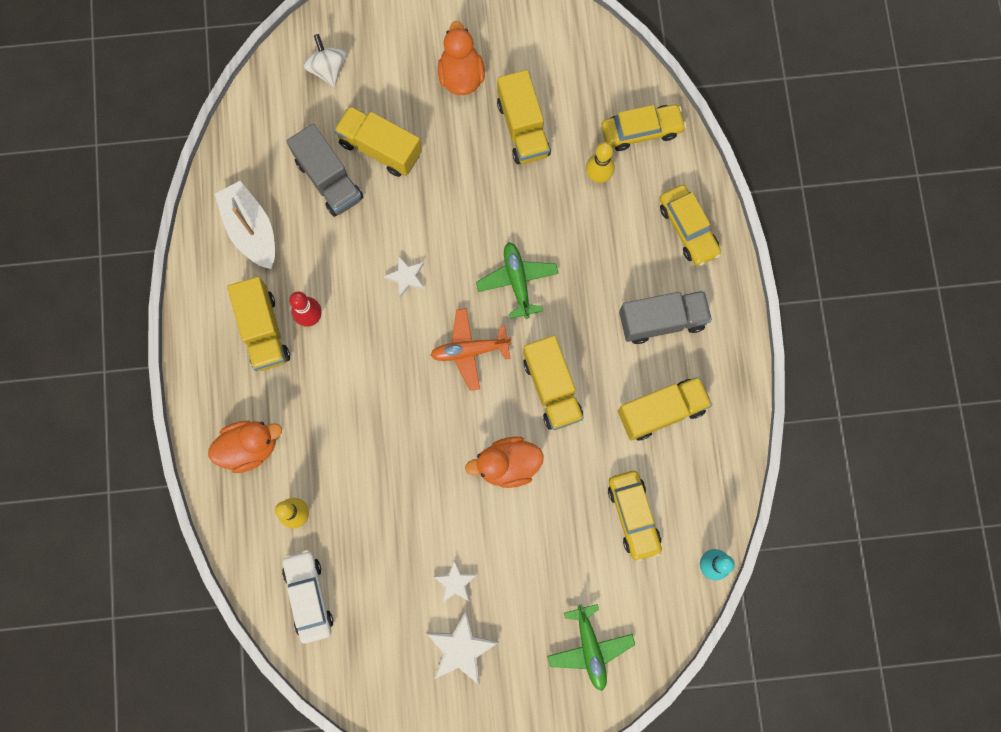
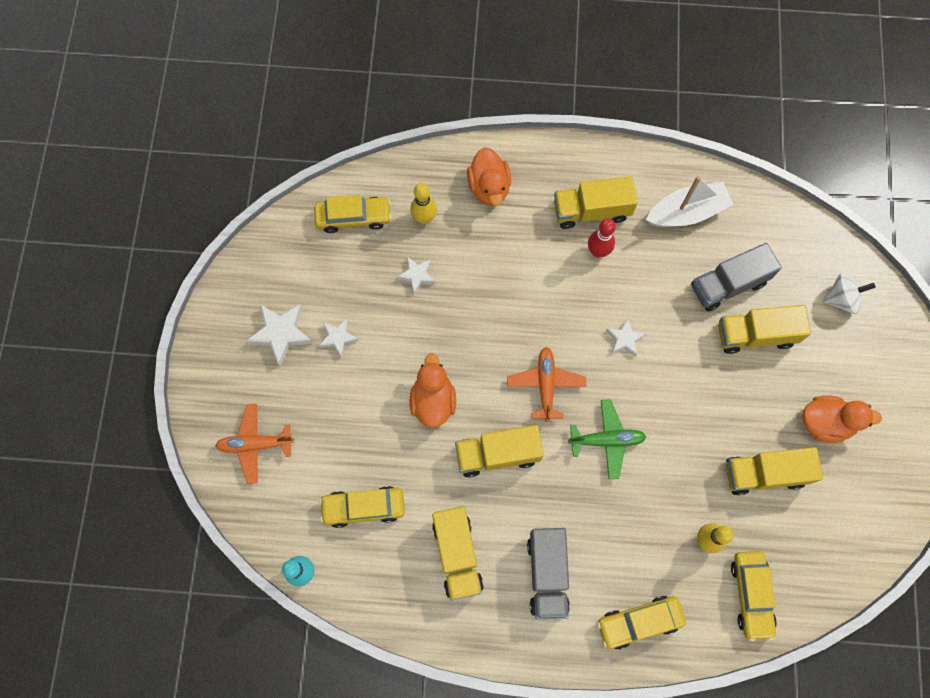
camera: 100 degrees right, 5 degrees down
(309, 596) = (353, 218): white car -> yellow car
(368, 509) = (416, 275): none -> white star
(380, 148) = (755, 335): yellow truck -> yellow truck turned 135 degrees counterclockwise
(590, 647) = (255, 444): green plane -> orange plane

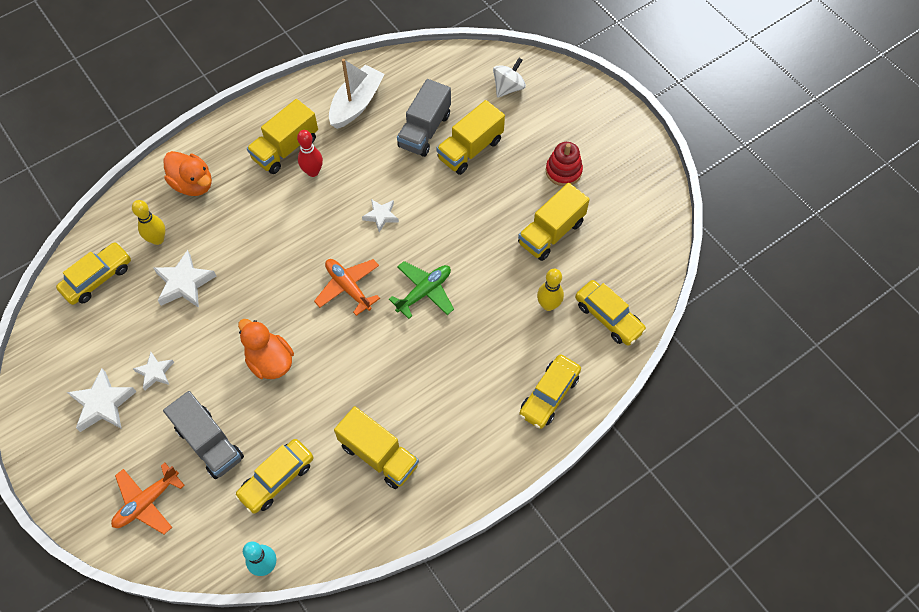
camera: 40 degrees left, 10 degrees down
(416, 275) = (184, 283): white star -> white star, size x1.62
(497, 454) = (351, 361): yellow truck -> none
(547, 574) = (457, 415): grey truck -> grey truck (209, 443)
(825, 422) = (563, 171): orange duck -> red stacking toy

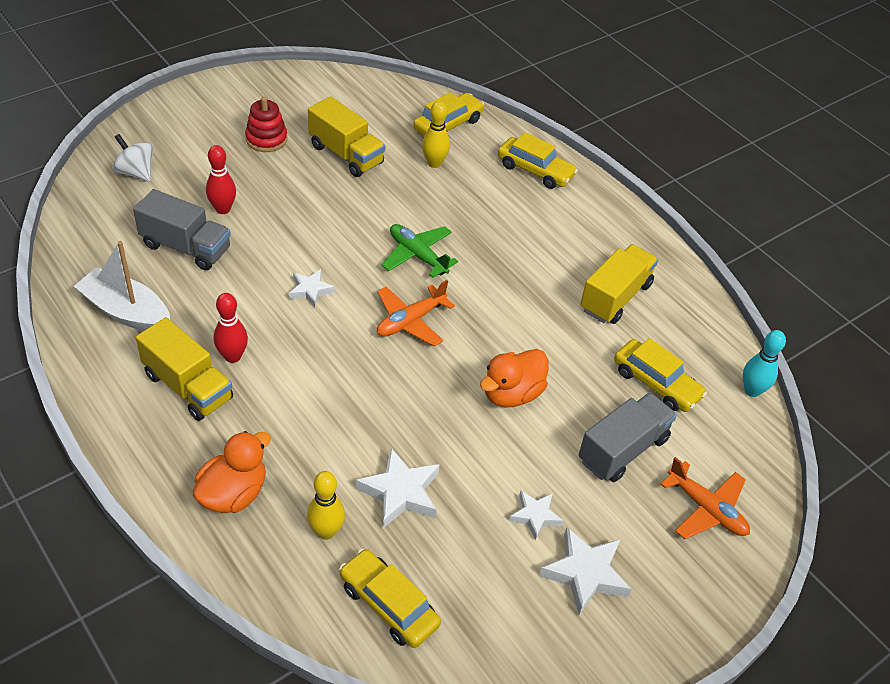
camera: 95 degrees left, 15 degrees down
(470, 149) = (223, 209): yellow truck -> red bowling pin

